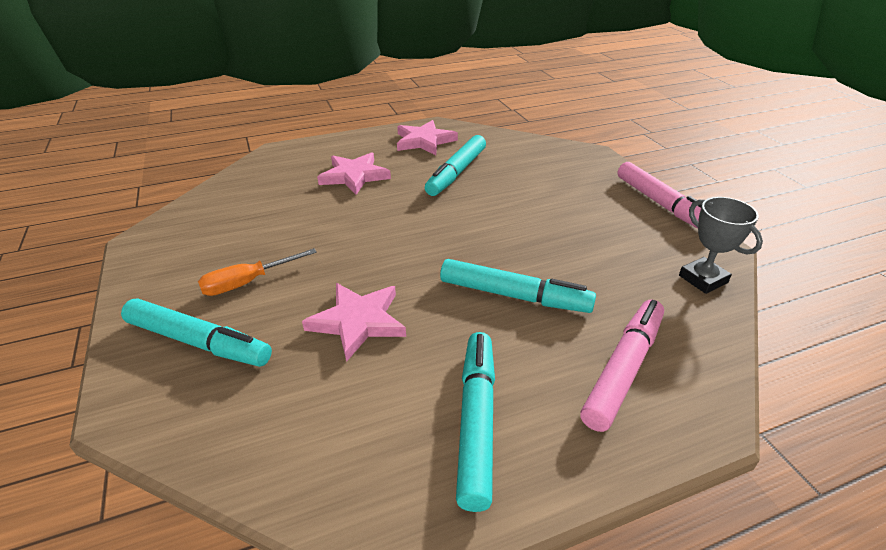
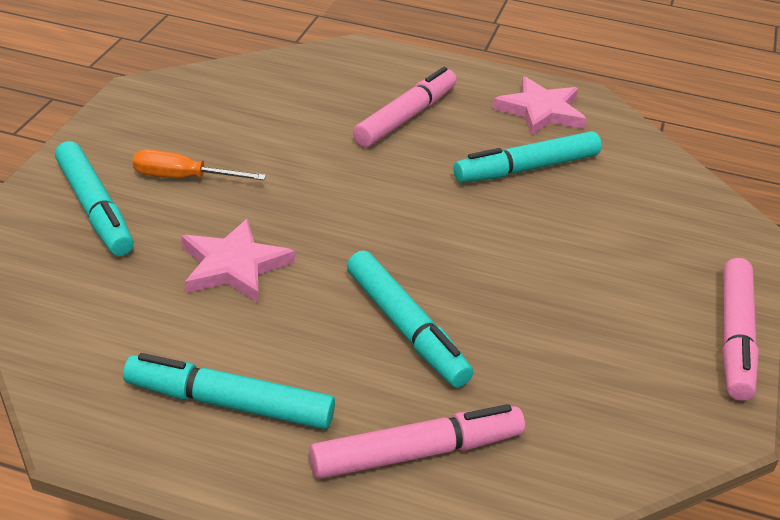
camera: 35 degrees right, 0 degrees up
(354, 176) = (406, 117): pink star -> pink marker
(476, 421) = (229, 404): turquoise marker -> turquoise marker turned 120 degrees counterclockwise
(703, 279) = (644, 438): grey trophy -> none

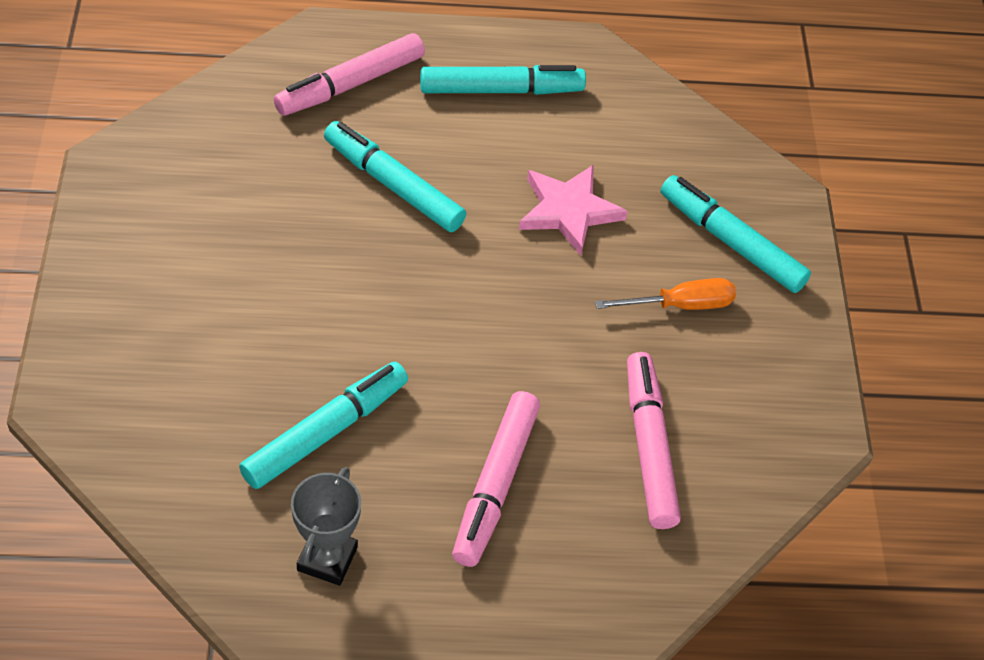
camera: 160 degrees right, 15 degrees up
(541, 111) = (327, 559): pink star -> grey trophy
(735, 337) = (90, 250): pink marker -> pink marker (649, 447)

